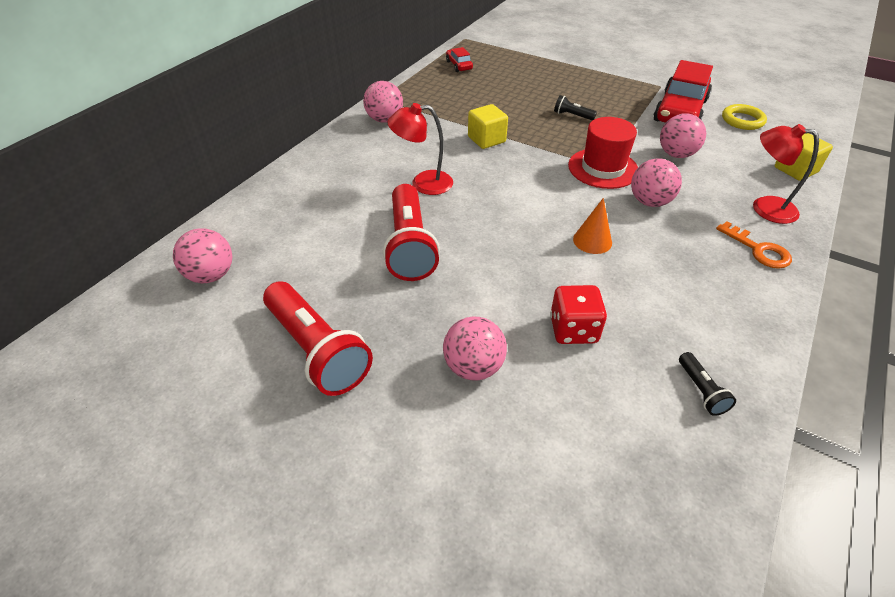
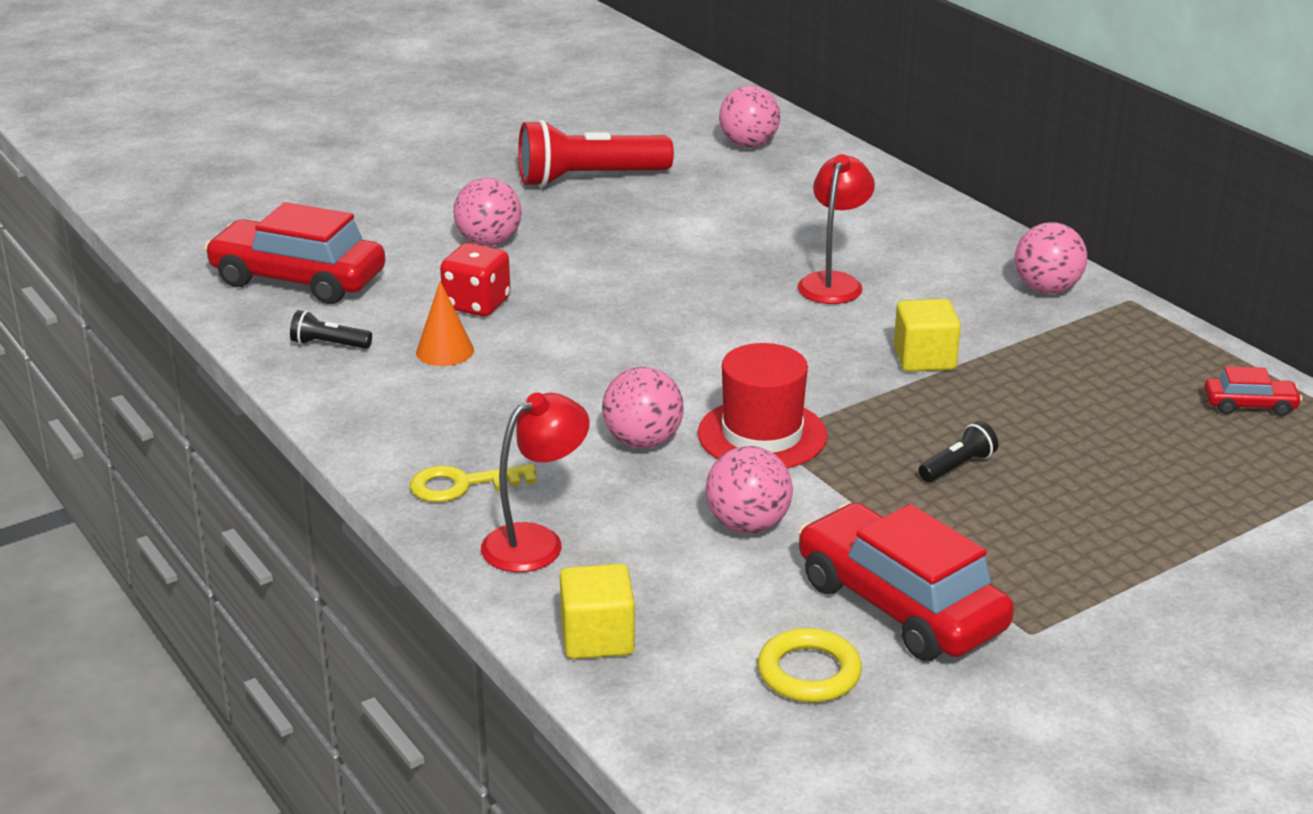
camera: 115 degrees right, 15 degrees down
(410, 245) = (704, 248): red flashlight -> none
(592, 241) = (603, 365): orange cone -> orange cone (445, 351)
(634, 476) = (298, 280): none -> red car
(758, 250) = (462, 485): orange key -> yellow key

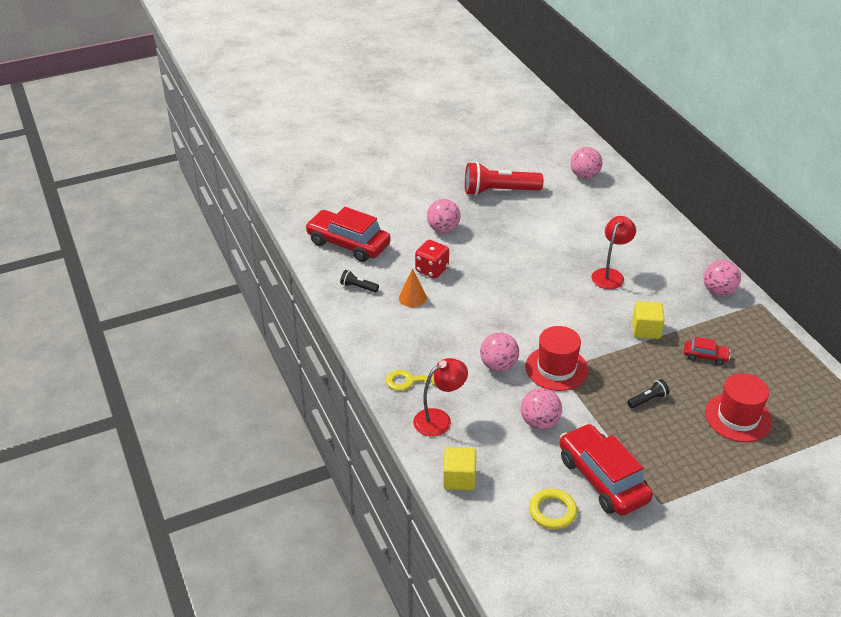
camera: 10 degrees right, 10 degrees up
(1142, 476) = (738, 417): none -> red hat
(1249, 405) = (804, 379): red car -> red car (705, 356)

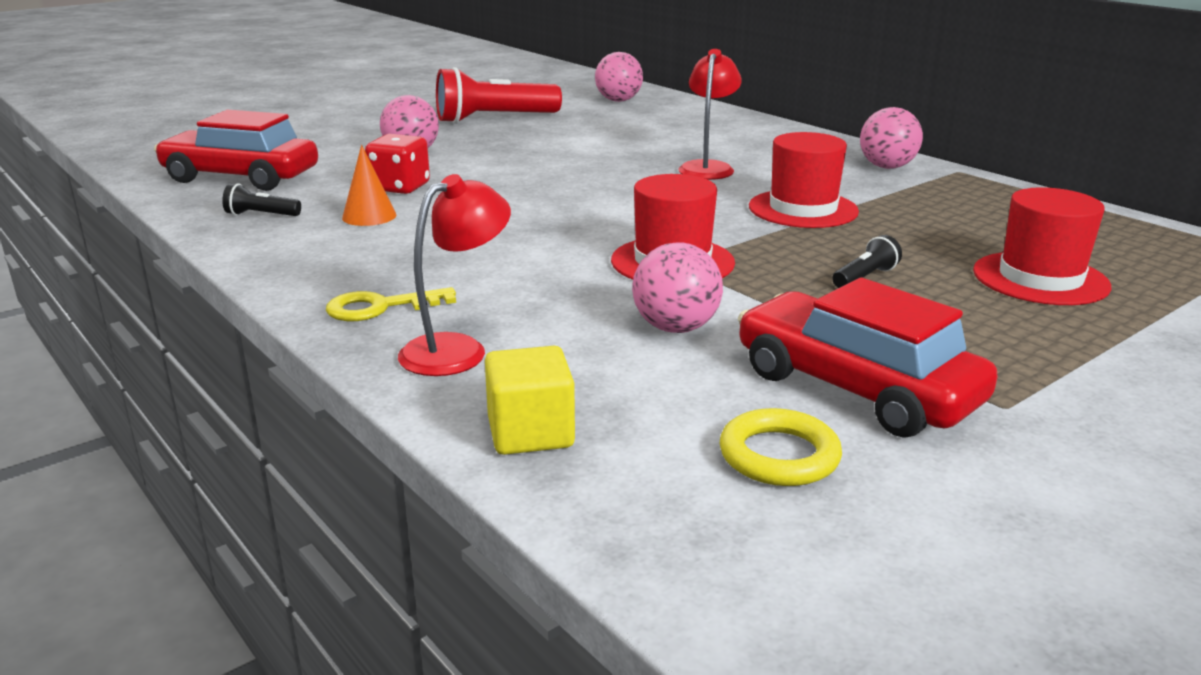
camera: 15 degrees left, 15 degrees down
(498, 365) = (559, 270): pink ball -> none
(646, 330) = (803, 209): yellow cube -> red hat
(705, 356) = (922, 224): red car -> none

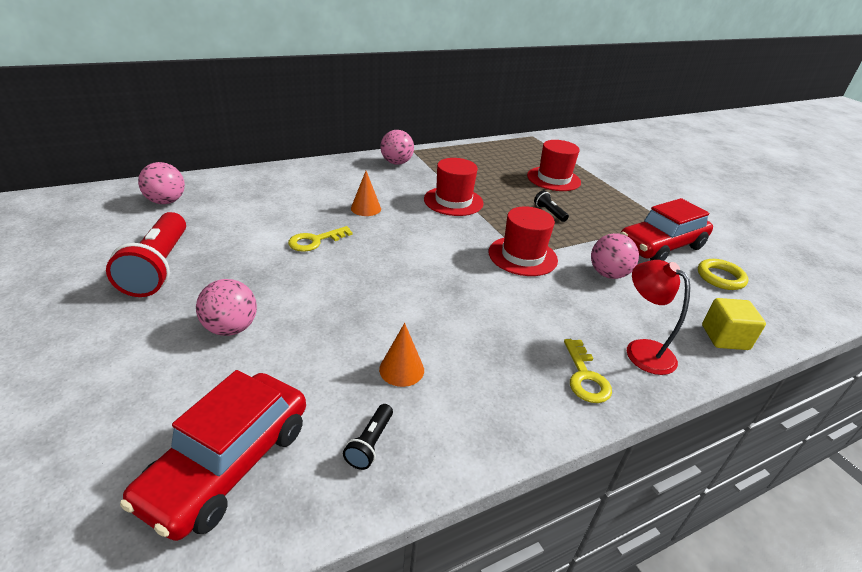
camera: 80 degrees left, 10 degrees up
(400, 187) = (333, 345): red dice -> none
(596, 157) = (315, 241): none -> yellow key
(708, 167) = (366, 208): red lamp -> orange cone

